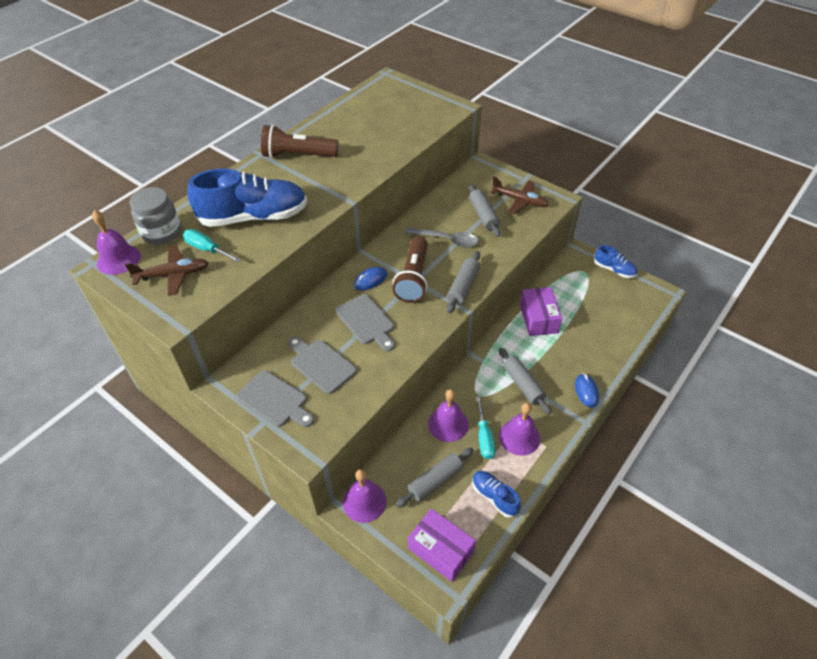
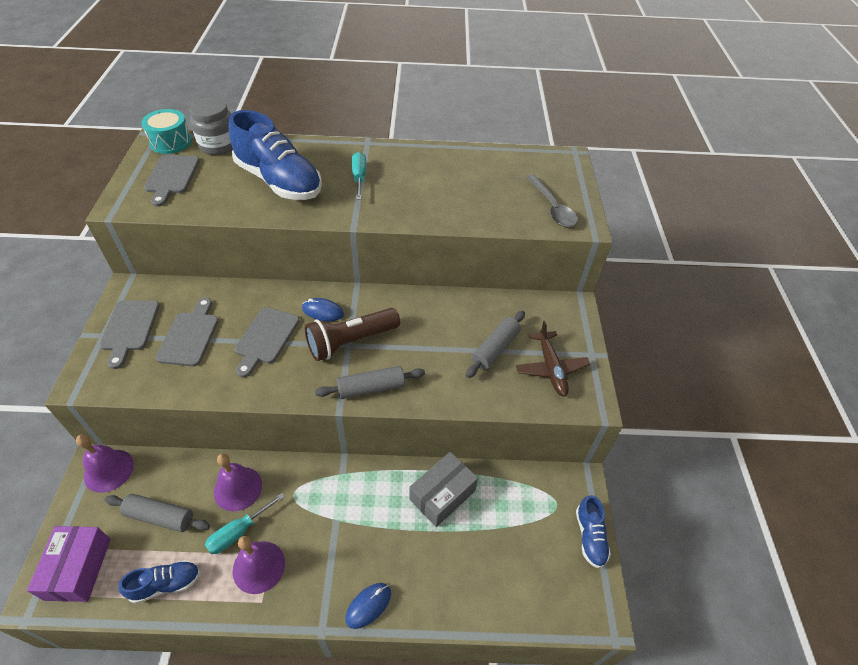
camera: 50 degrees right, 0 degrees up
(118, 259) = (171, 142): purple bell -> turquoise drum
(173, 275) = (171, 177): brown plane -> grey cutting board
(207, 249) = (216, 178): turquoise screwdriver -> turquoise screwdriver (359, 177)
(298, 155) = (387, 163): brown flashlight -> none
(447, 240) = (429, 339): grey spoon -> grey spoon (552, 208)
(494, 497) = (166, 584): blue shoe -> blue shoe turned 60 degrees clockwise
(523, 384) = (334, 530): grey rolling pin -> none
(538, 318) = (442, 495): purple box -> grey box

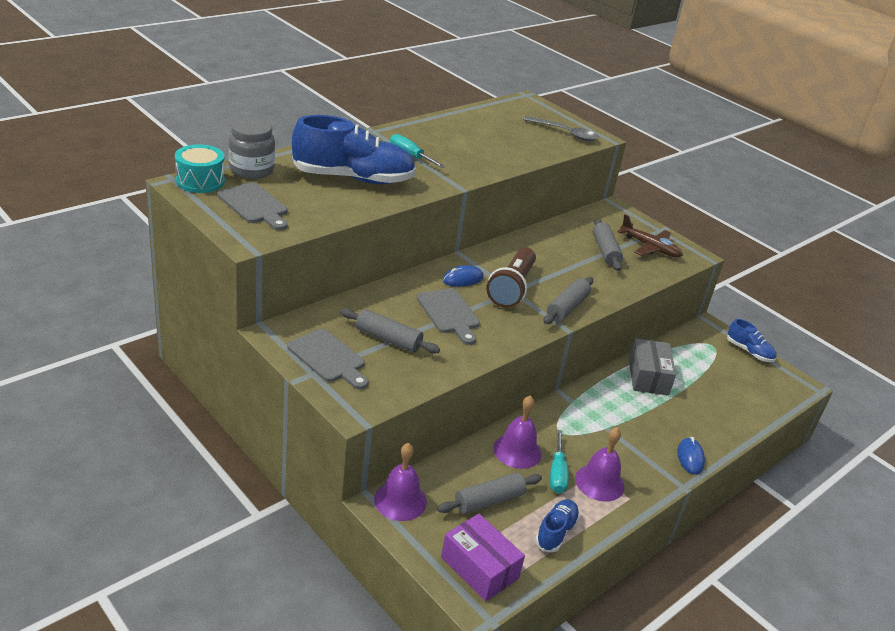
camera: 45 degrees left, 15 degrees down
(190, 336) = (388, 339): grey cutting board -> grey rolling pin

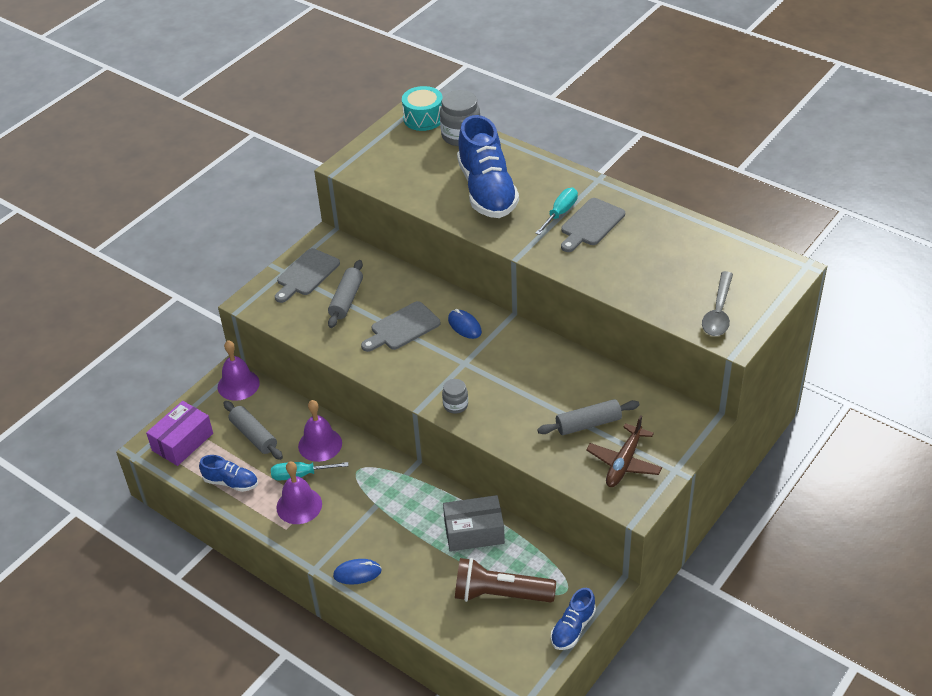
camera: 85 degrees right, 10 degrees up
(254, 205) = (402, 154): grey cutting board -> grey cutting board (591, 224)
(512, 288) = (468, 361): brown flashlight -> brown flashlight (500, 594)
(567, 307) = (455, 405): grey rolling pin -> grey jar

